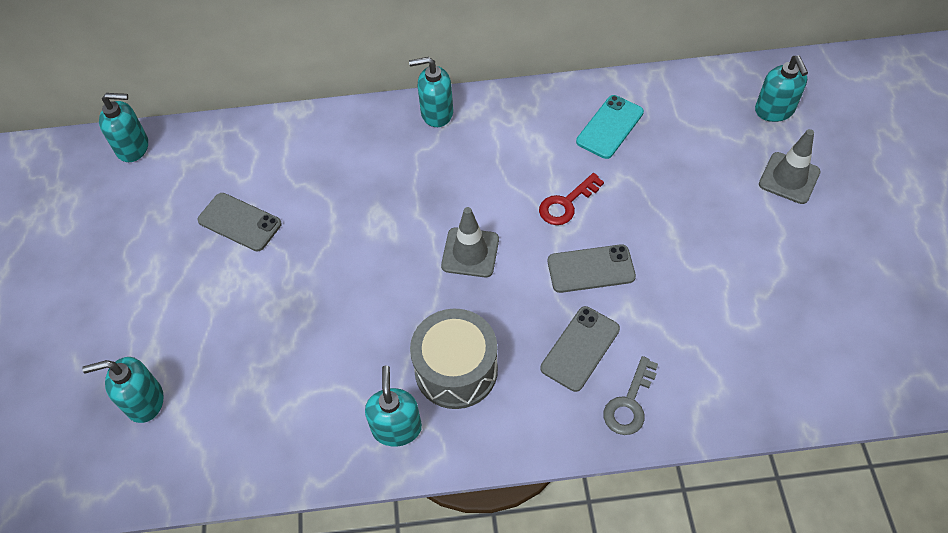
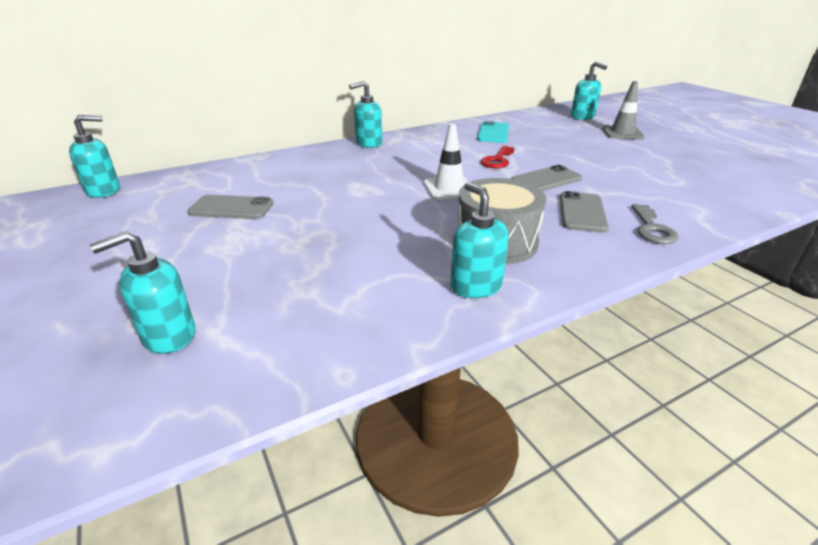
camera: 25 degrees left, 25 degrees down
(470, 252) = (449, 188): grey traffic cone -> white traffic cone

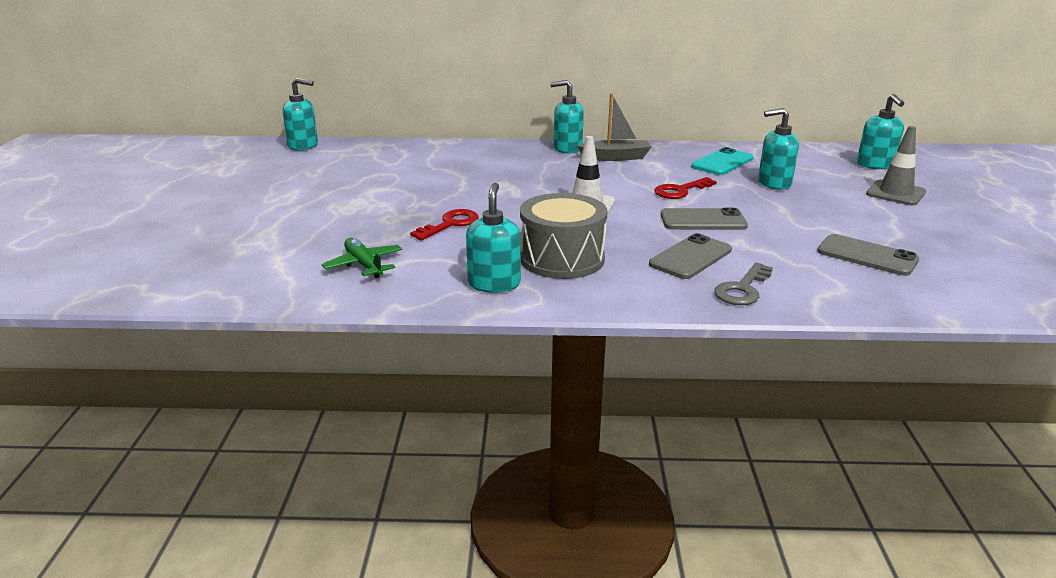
camera: 30 degrees right, 5 degrees down
(168, 336) = (250, 252): turquoise soap dispenser -> turquoise soap dispenser (773, 183)
(231, 208) = (379, 180): grey phone -> grey phone (867, 256)
(326, 307) = (364, 265): none -> green plane
(358, 236) = (450, 224): none -> red key
(415, 144) = (615, 157): none -> grey boat

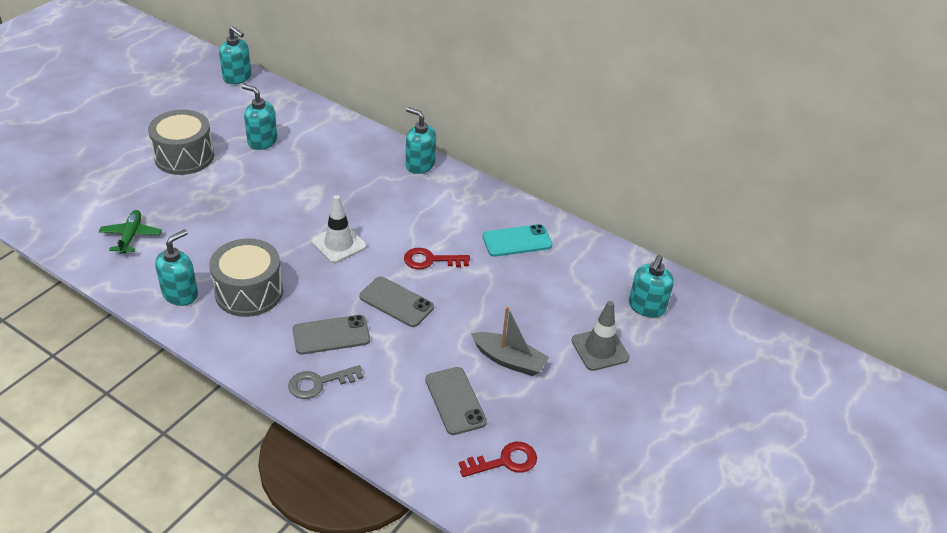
camera: 30 degrees right, 15 degrees up
(331, 201) = (184, 156): none -> grey drum
(450, 224) = (226, 220): red key -> red key (505, 461)
(615, 157) = (440, 194): grey boat -> grey boat (509, 360)
(773, 183) = (517, 287): turquoise soap dispenser -> turquoise soap dispenser (262, 141)

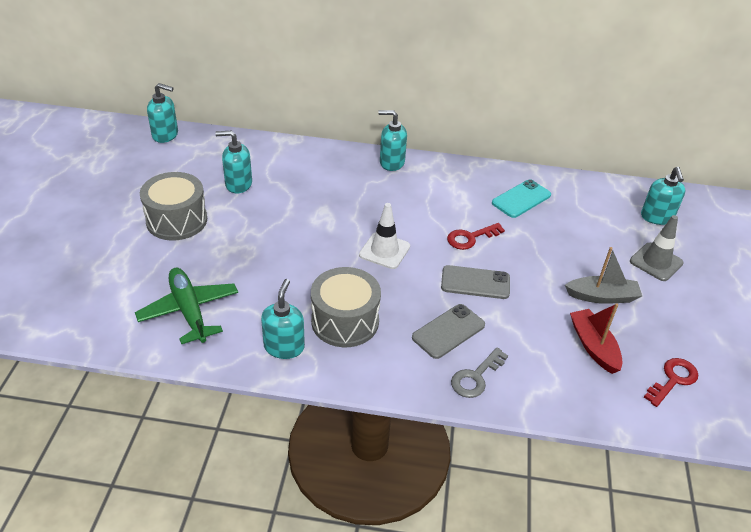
camera: 25 degrees left, 0 degrees up
(131, 236) = (189, 310): green plane -> green plane, size x1.58
(455, 401) = (593, 346): grey phone -> red boat

